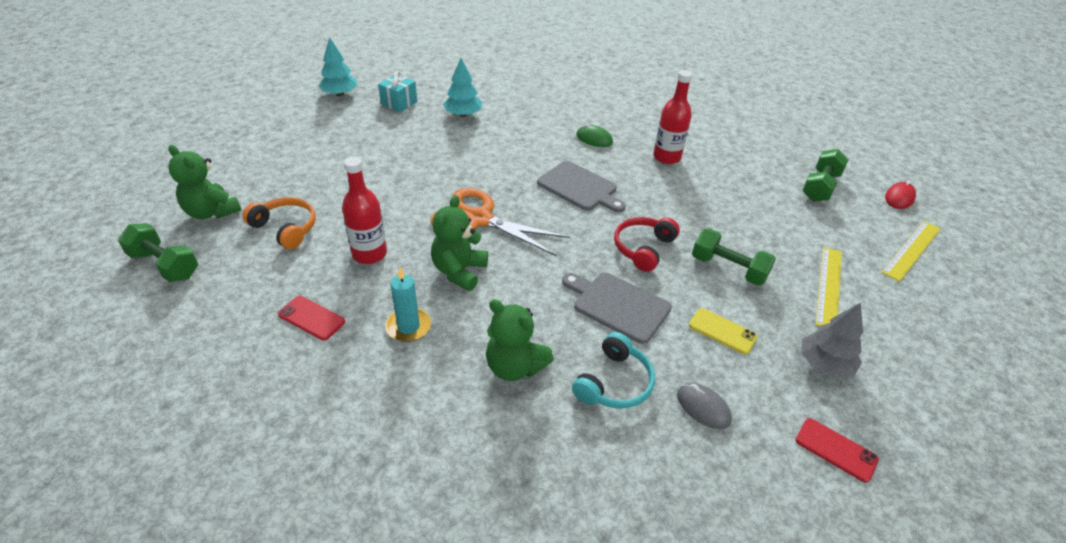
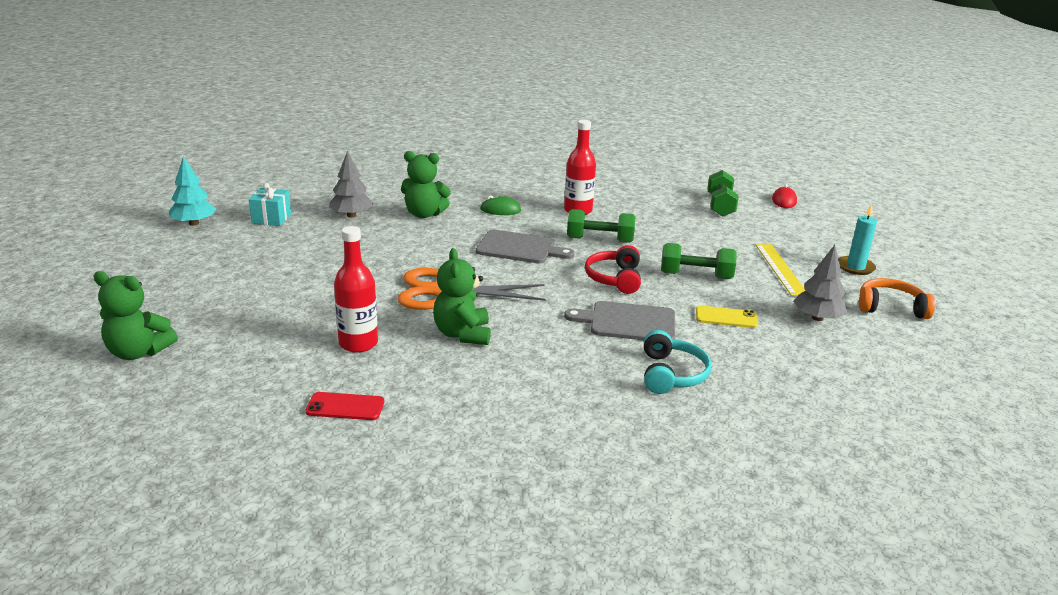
camera: 25 degrees left, 15 degrees down
(164, 265) = (126, 409): green dumbbell -> green dumbbell (599, 240)
(285, 228) = (243, 345): orange headphones -> orange headphones (890, 307)
(408, 327) = (452, 387): turquoise candle -> turquoise candle (855, 267)
(463, 114) = (351, 215): turquoise tree -> grey tree
(514, 366) = (578, 387): green teddy bear -> green teddy bear (424, 214)
(703, 407) = (754, 370): grey mouse -> none
(836, 450) = (867, 367): red phone -> none
(912, 250) = (819, 232): yellow ruler -> none

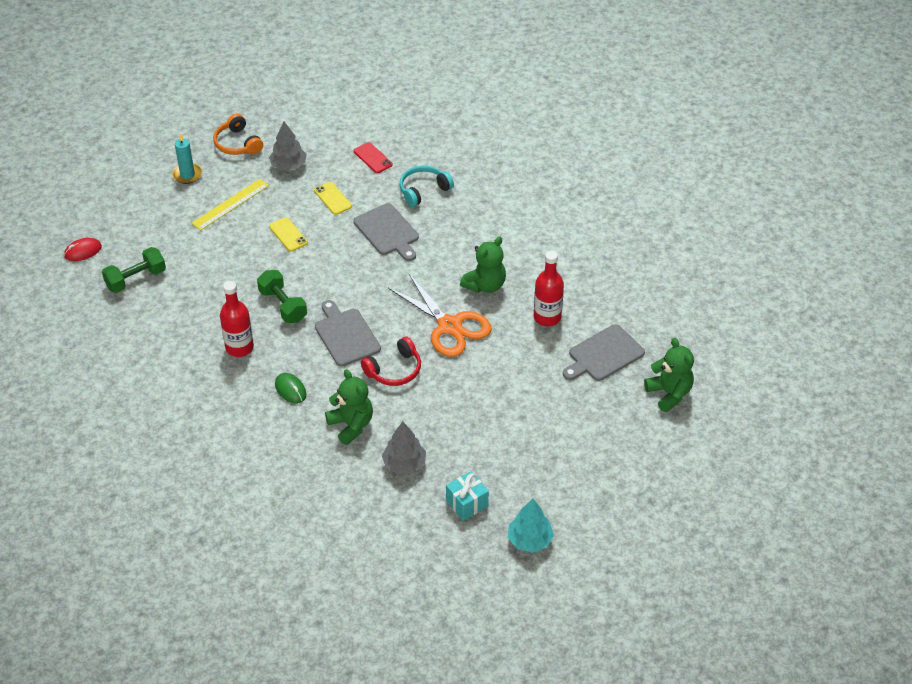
camera: 130 degrees left, 20 degrees up
(254, 346) = (604, 354): none -> grey cutting board
(345, 407) = (598, 278): red phone -> red phone (372, 158)
(614, 278) = (337, 266): red headphones -> red headphones (394, 370)
(695, 276) = (288, 234): green dumbbell -> yellow phone

